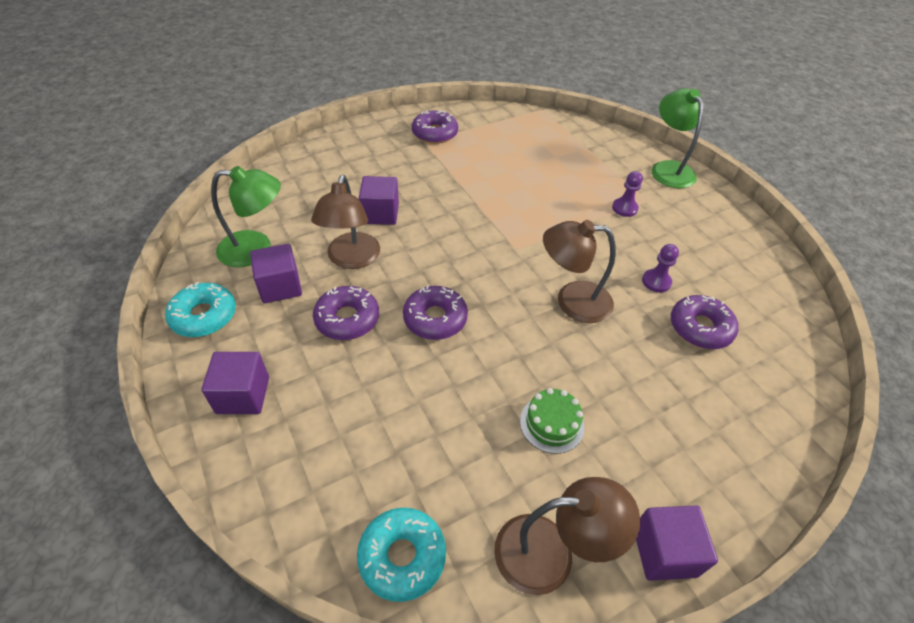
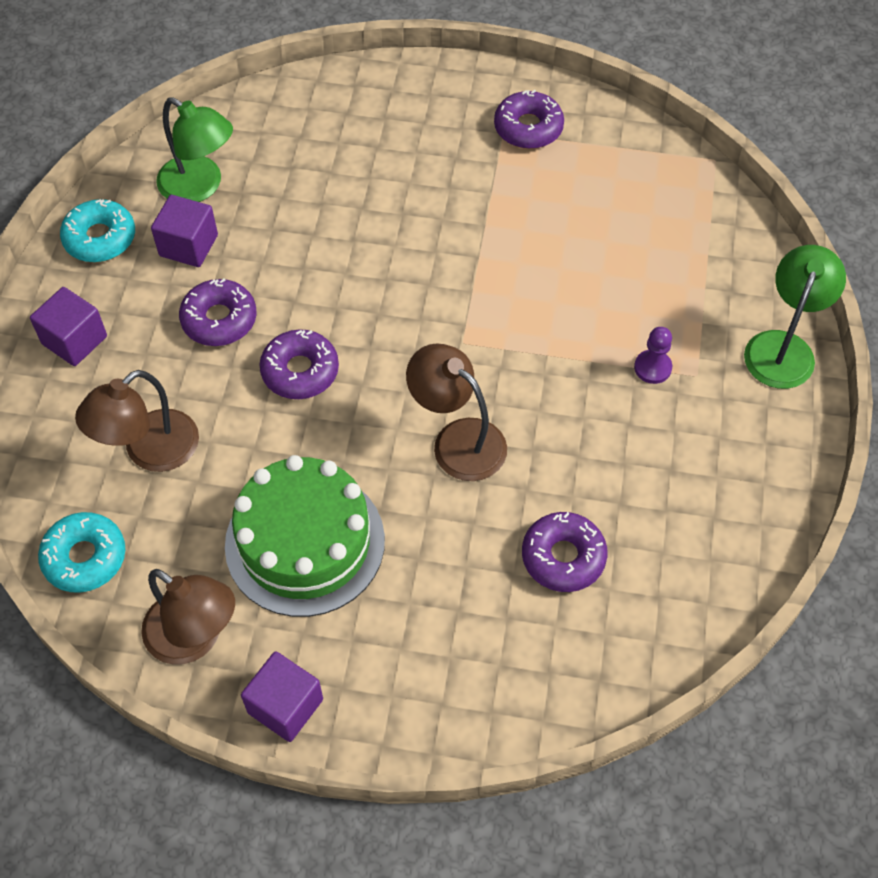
camera: 40 degrees right, 10 degrees up
(351, 259) = (280, 253): brown lamp -> brown lamp (150, 451)
(380, 214) = (359, 212): purple cube -> none
(552, 423) = (305, 542): green cake -> green cake, size x2.17
(656, 282) = (578, 478): purple pawn -> none

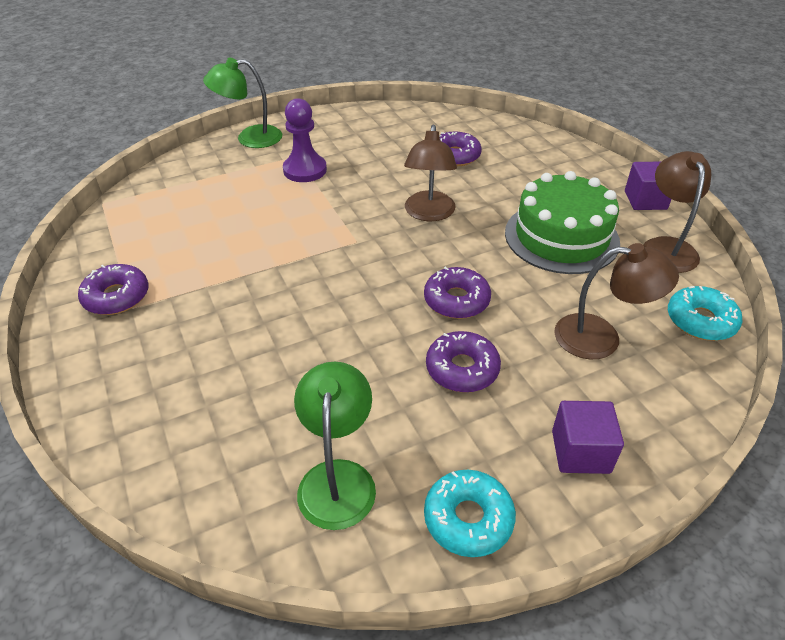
camera: 125 degrees left, 15 degrees down
(188, 245) = (412, 439): purple cube -> none
(652, 368) = (305, 170): purple pawn -> purple pawn, size x1.73

